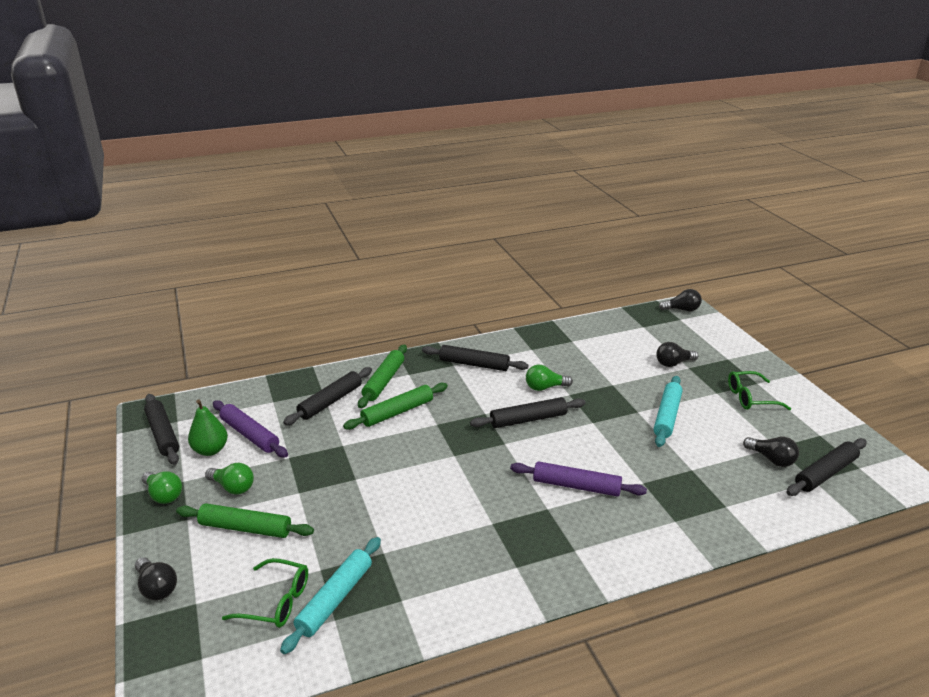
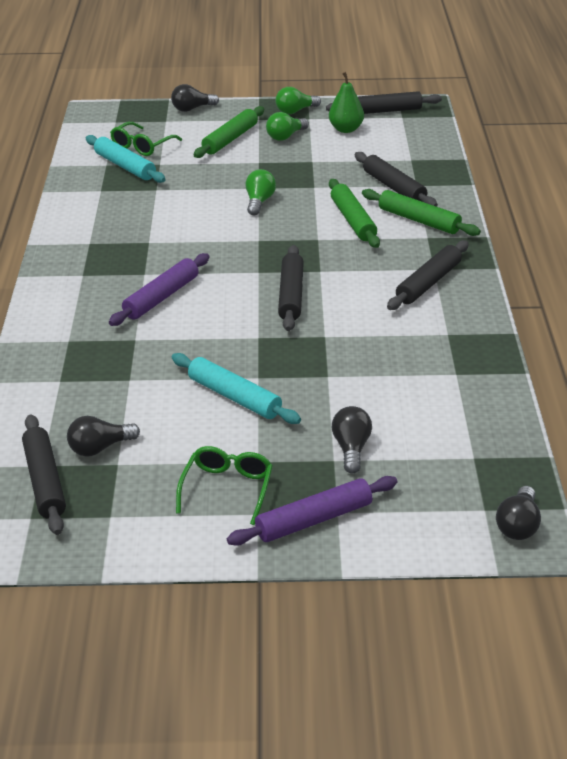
camera: 110 degrees right, 5 degrees up
(249, 435) = (359, 146): purple rolling pin -> purple rolling pin (314, 520)
(545, 387) = (349, 322): green light bulb -> green light bulb (259, 202)

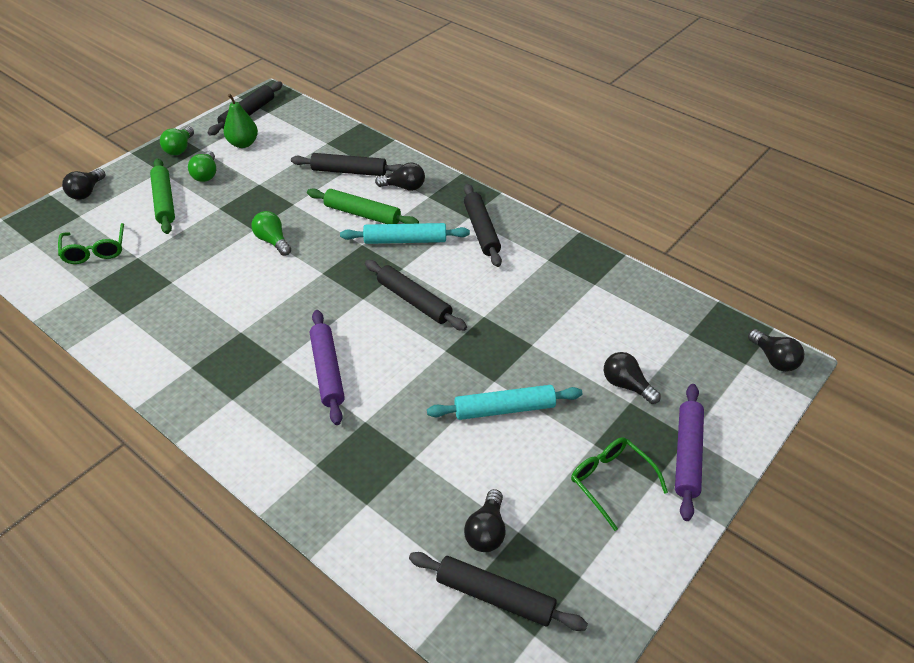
camera: 50 degrees left, 10 degrees up
(125, 166) = (109, 278): turquoise rolling pin -> turquoise rolling pin (405, 240)
(419, 220) = (404, 187): green rolling pin -> black light bulb

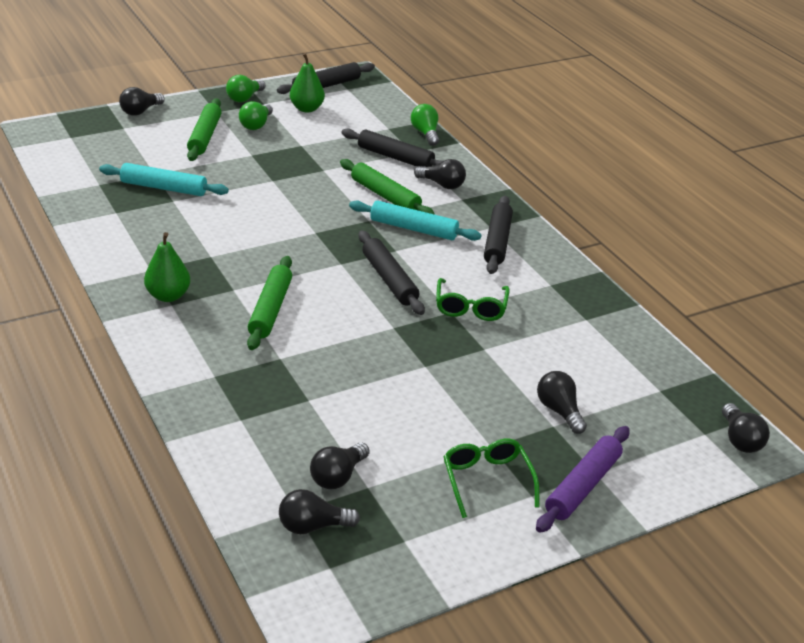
camera: 20 degrees right, 10 degrees down
(95, 251) = (121, 158): green glasses -> green glasses (470, 307)
(224, 390) = (168, 296): none -> green pear
(273, 241) = (285, 194): green light bulb -> green light bulb (425, 134)
(327, 371) = (270, 309): purple rolling pin -> green rolling pin
(495, 596) = (313, 526): black rolling pin -> black light bulb
(504, 409) = (420, 391): turquoise rolling pin -> turquoise rolling pin (164, 188)

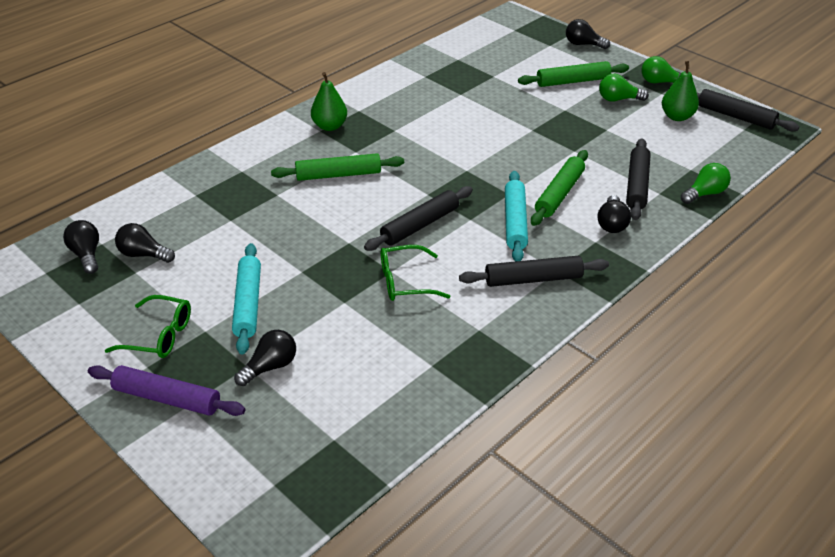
camera: 75 degrees right, 5 degrees up
(164, 188) = (476, 85): turquoise rolling pin -> turquoise rolling pin (248, 304)
(487, 480) = (159, 336): green glasses -> green glasses turned 45 degrees clockwise
(740, 439) = (274, 517): black light bulb -> none

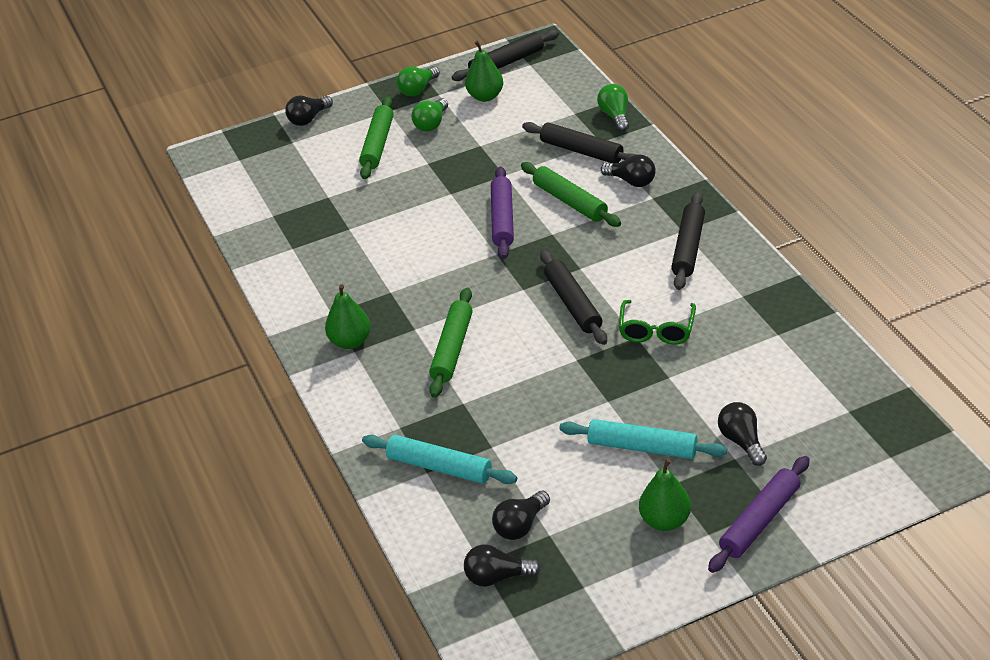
camera: 65 degrees left, 0 degrees up
(159, 336) = (665, 521): green glasses -> green pear
(513, 163) = (502, 219): none -> purple rolling pin
(515, 222) = (599, 240): turquoise rolling pin -> turquoise rolling pin (439, 467)

